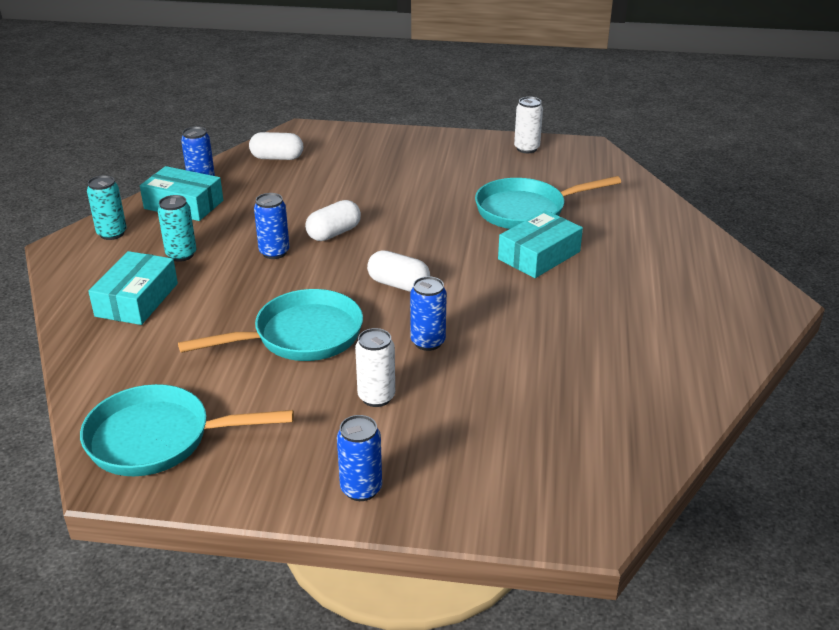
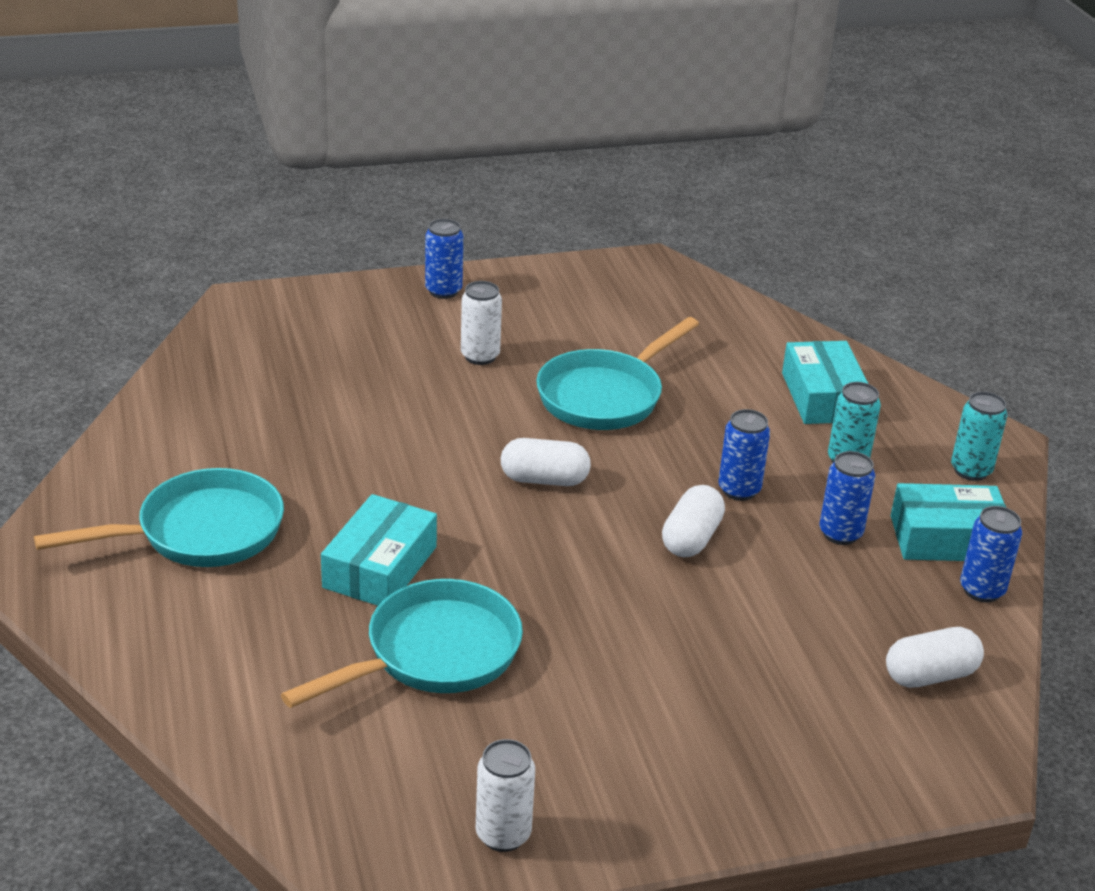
camera: 155 degrees right, 0 degrees up
(158, 439) = (644, 290): turquoise pan -> turquoise pan (201, 532)
(428, 342) = (463, 417): blue can -> blue can (840, 533)

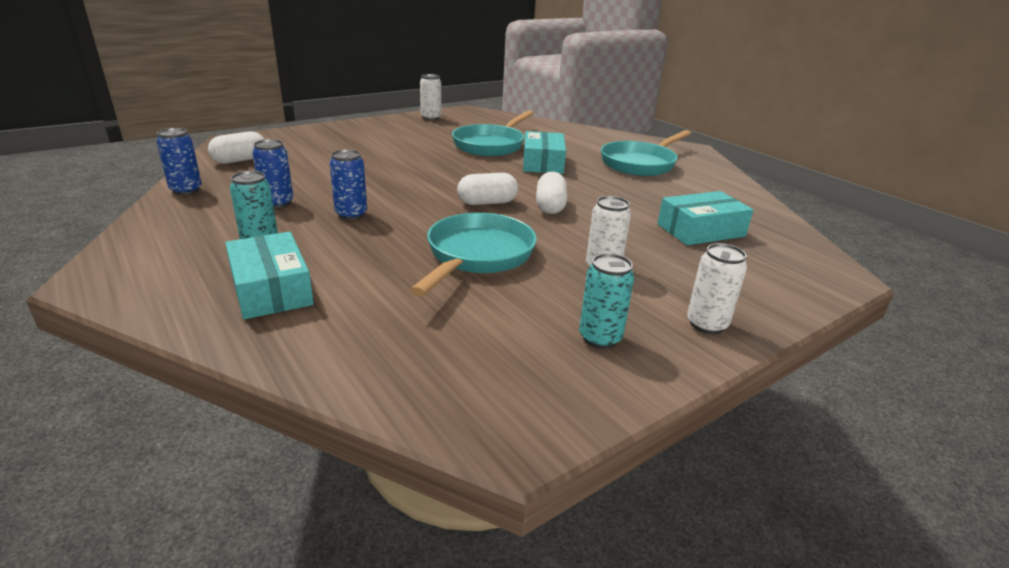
camera: 160 degrees right, 5 degrees down
(443, 291) = (706, 324): blue can -> white can
(691, 538) = (380, 190): white capsule -> white capsule (550, 206)
(947, 538) = (196, 209): turquoise box -> turquoise box (700, 230)
(971, 470) = (145, 251): turquoise can -> turquoise can (600, 338)

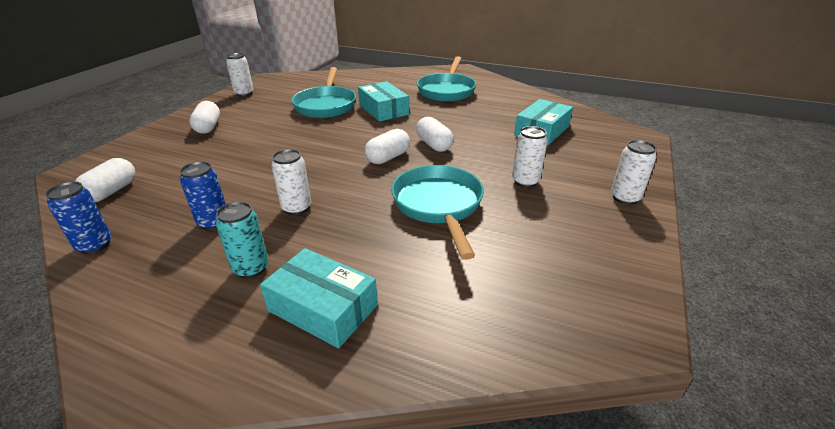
camera: 30 degrees left, 5 degrees up
(351, 214) = (296, 208): blue can -> white can
(366, 136) = (208, 127): none -> white capsule
(600, 338) = (588, 235): turquoise can -> none

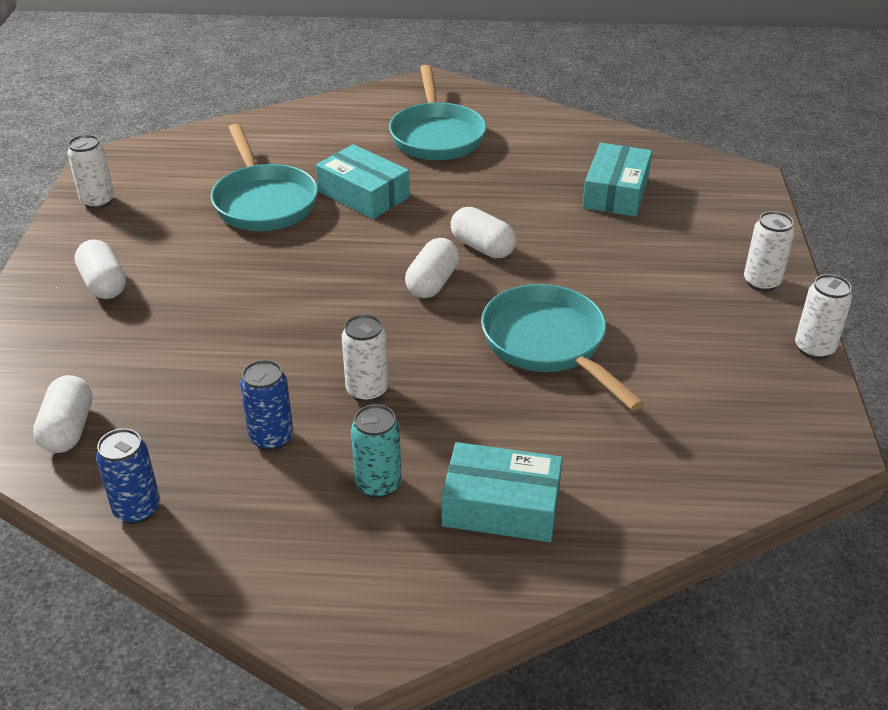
camera: 20 degrees left, 5 degrees up
(525, 181) = (635, 283): white can -> white can (814, 348)

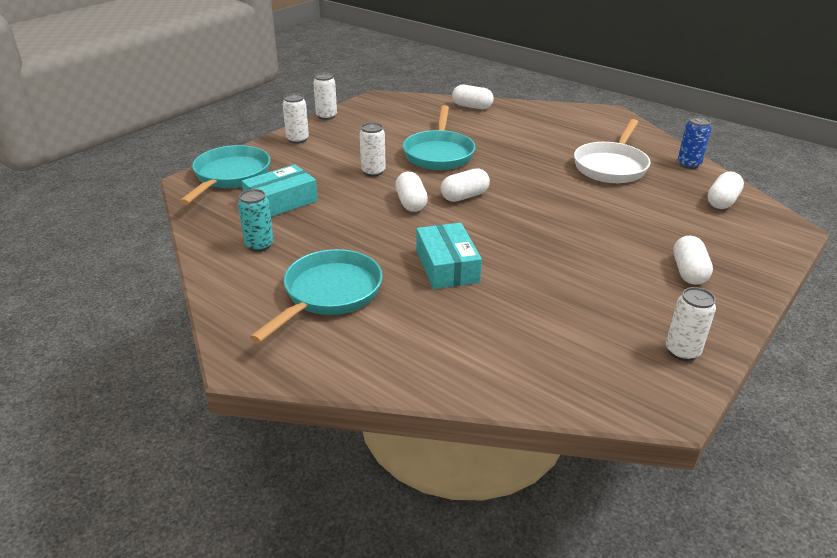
camera: 145 degrees left, 5 degrees down
(264, 202) = (530, 291): turquoise pan -> turquoise pan (230, 176)
(271, 438) = (611, 166): blue can -> white pan
(367, 390) = (549, 167): white can -> white can (373, 172)
(378, 484) = (572, 140): turquoise can -> turquoise can (259, 245)
(501, 506) = (526, 121): turquoise box -> none
(643, 506) = (472, 107): none -> white capsule

